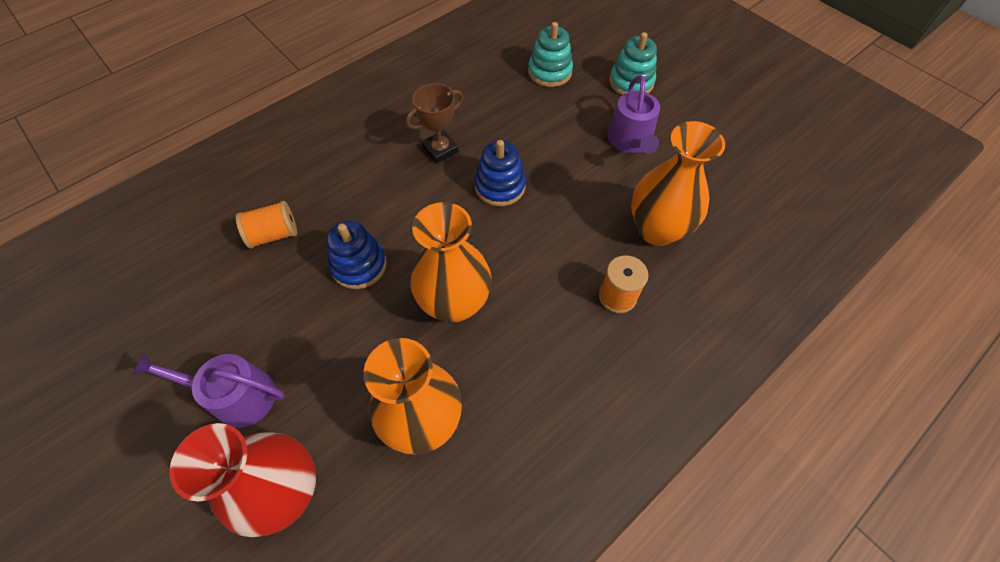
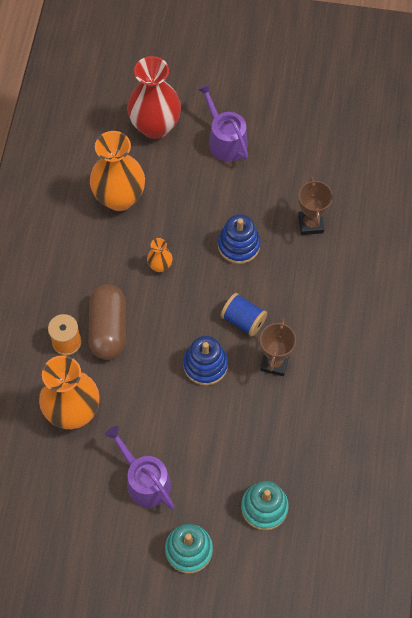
camera: 140 degrees right, 5 degrees up
(236, 396) = (225, 140): purple watering can -> purple watering can turned 90 degrees counterclockwise
(274, 234) = (310, 224): orange spool -> brown trophy
(429, 198) = (243, 320): none -> blue spool
(454, 303) = (160, 266): orange vase -> orange vase, size x0.46
(563, 279) = (108, 329): none -> brown capsule

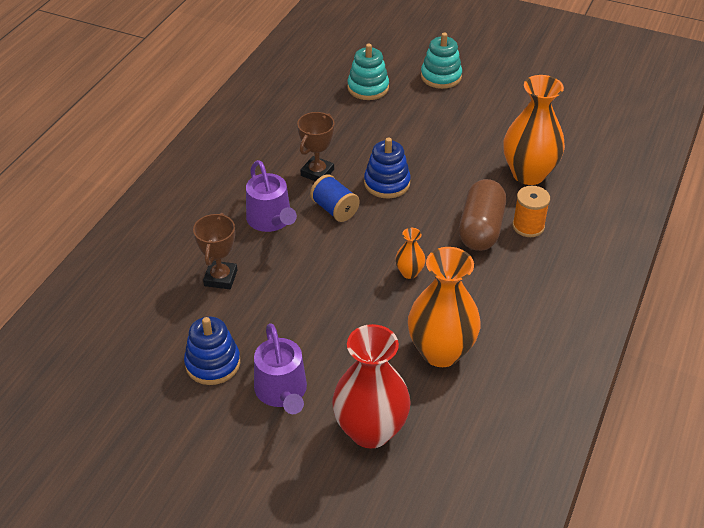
camera: 165 degrees left, 20 degrees down
(144, 480) = (469, 119): purple watering can -> purple watering can (271, 220)
(238, 245) = (312, 274): blue stacking toy -> blue stacking toy (213, 363)

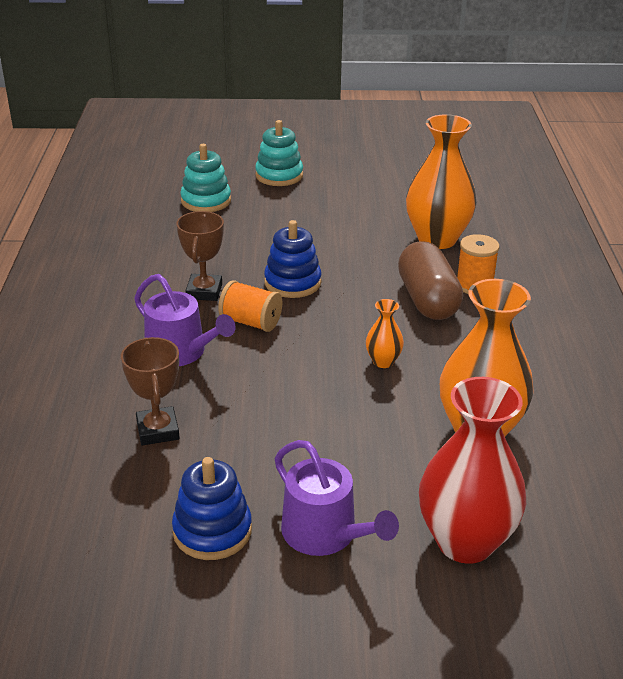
camera: 25 degrees left, 10 degrees down
(334, 209) = (251, 322): blue spool -> orange spool

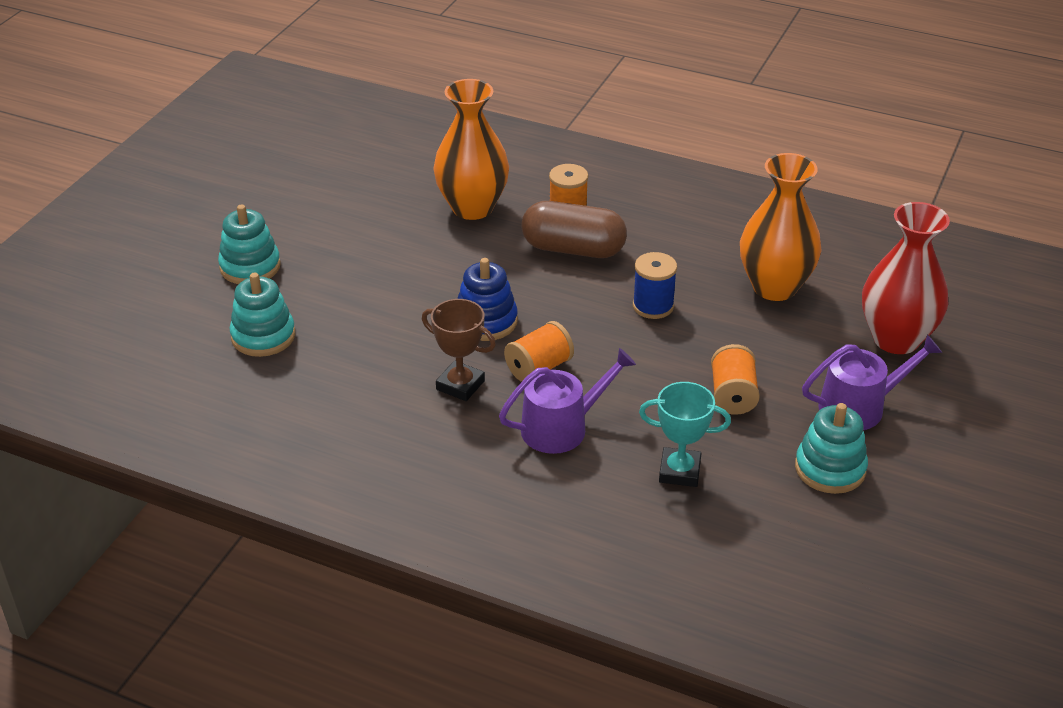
camera: 65 degrees left, 5 degrees up
(158, 430) = (679, 471): brown trophy -> turquoise trophy
(212, 531) = (830, 469): blue stacking toy -> turquoise stacking toy
(285, 439) = (733, 395): none -> orange spool
(383, 361) = (653, 306): orange vase -> blue spool

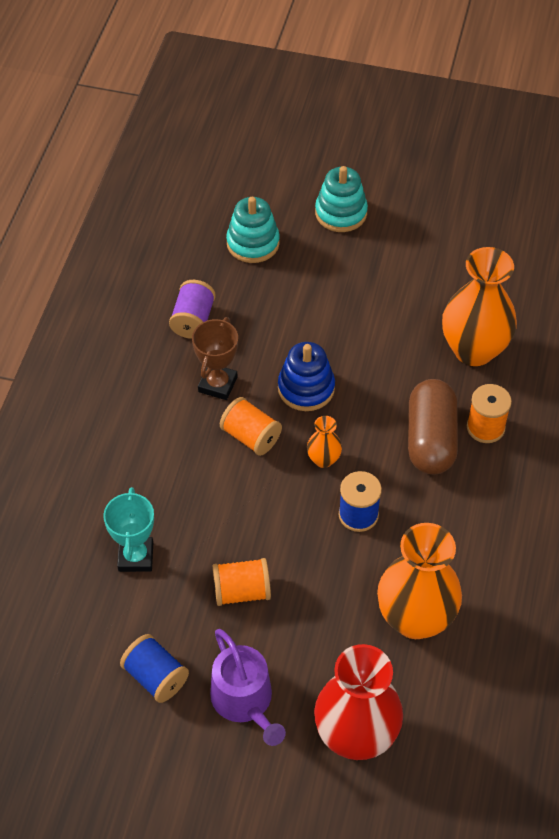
camera: 80 degrees right, 15 degrees up
(360, 395) = (193, 320): none -> purple spool
(562, 427) = (177, 464): purple watering can -> none
(581, 320) = (323, 459): none -> orange vase
(830, 469) = (155, 677): turquoise stacking toy -> blue spool

